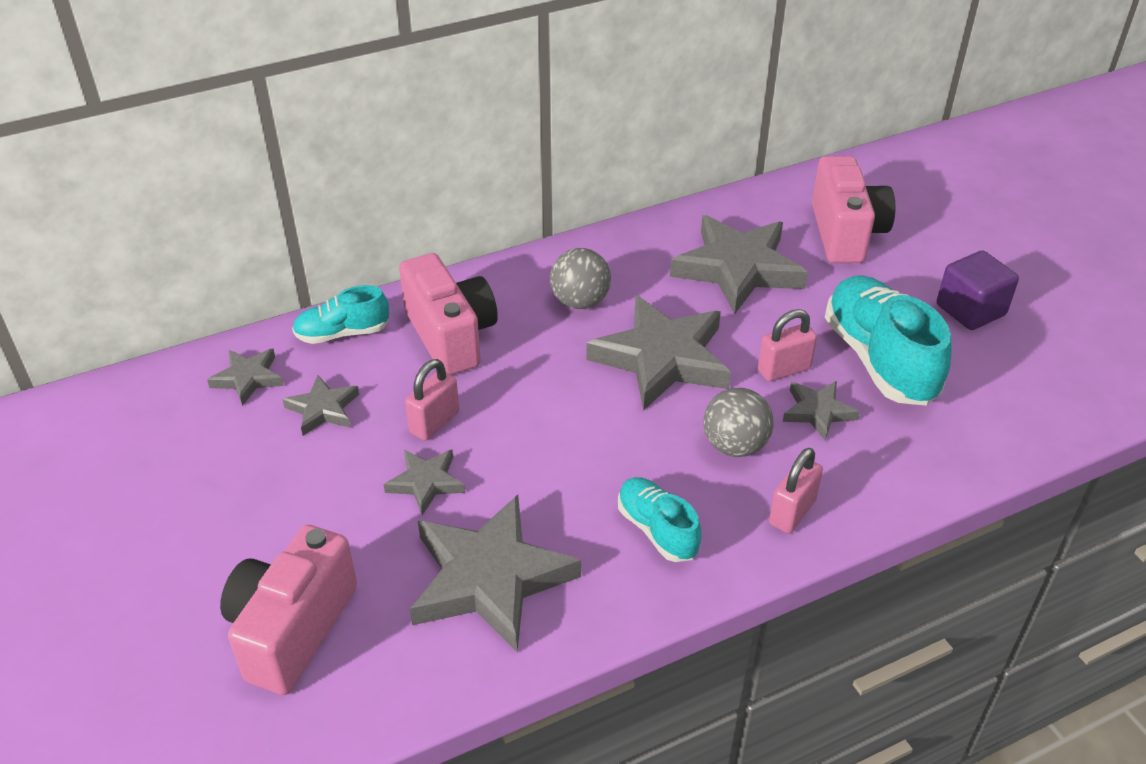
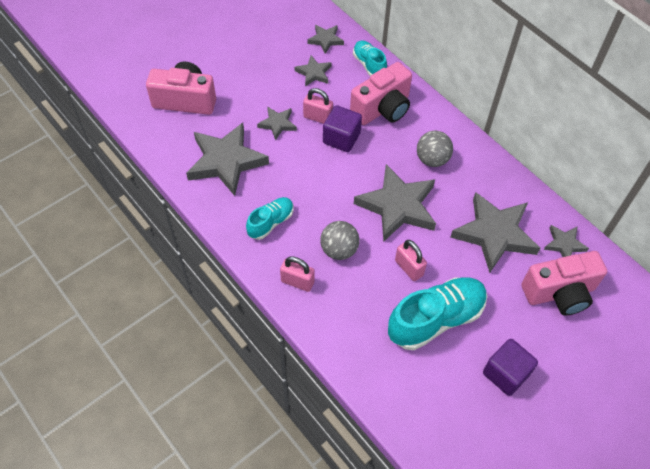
camera: 75 degrees right, 15 degrees up
(495, 399) = (341, 138): none -> purple cube
(818, 412) = (378, 288): grey star -> grey star (564, 244)

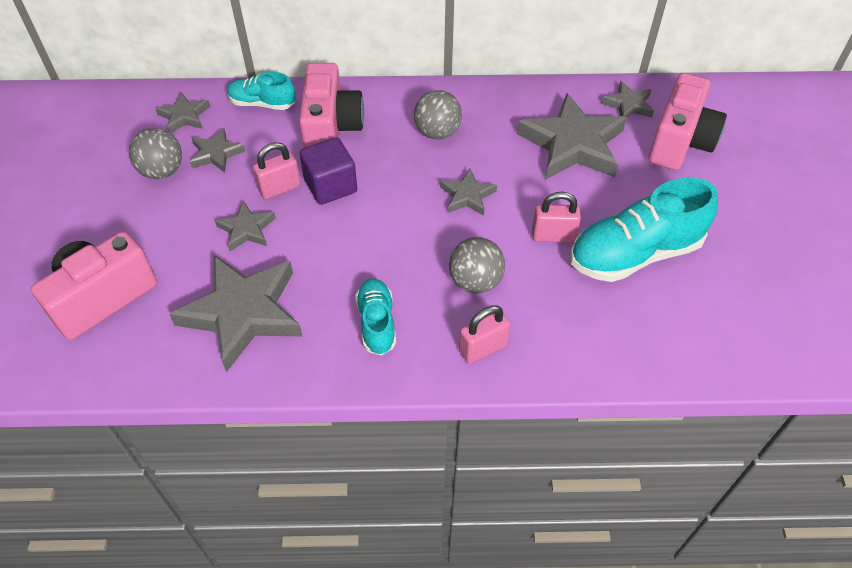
camera: 50 degrees left, 5 degrees down
(280, 61) = (162, 171): none -> grey ball
(398, 206) = (467, 195): grey star -> grey star, size x0.50
(435, 319) = (634, 254): turquoise shoe -> turquoise shoe turned 120 degrees counterclockwise
(505, 373) = (741, 239): purple cube -> none

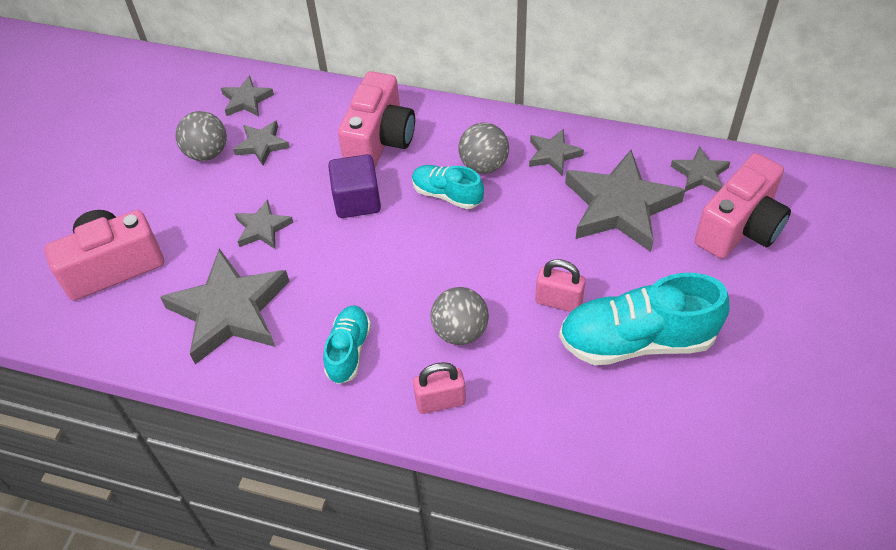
camera: 20 degrees right, 0 degrees up
(262, 104) = (323, 101): turquoise shoe -> turquoise shoe (447, 195)
(280, 188) = (308, 193): pink padlock -> none
(467, 195) = (488, 239): grey star -> grey star (553, 154)

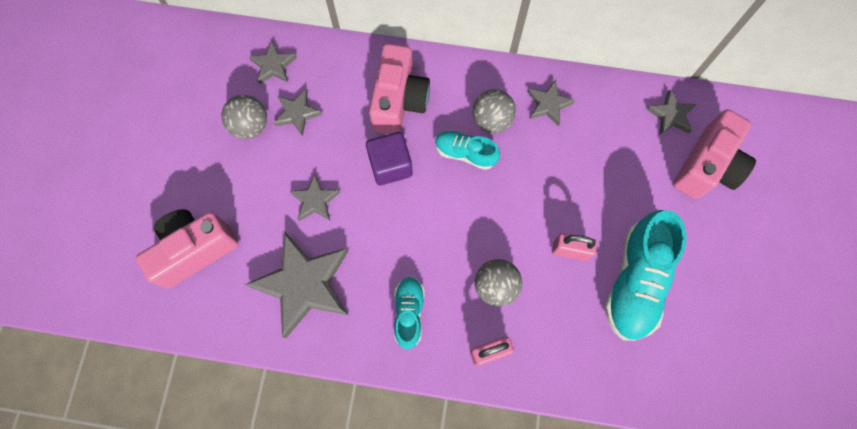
camera: 10 degrees left, 20 degrees up
(620, 206) = (609, 153): grey star -> none
(637, 340) = (635, 281): turquoise shoe -> turquoise shoe turned 60 degrees counterclockwise

